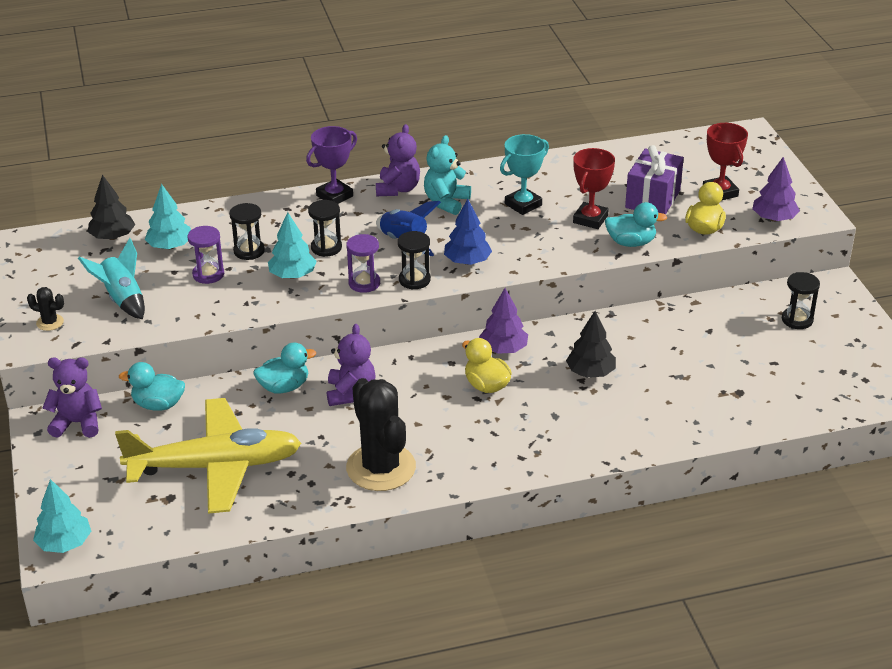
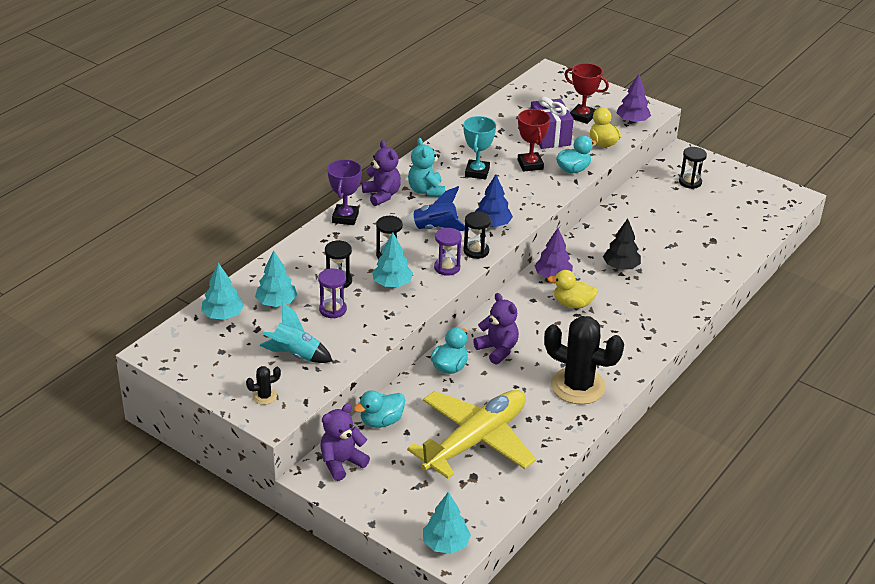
camera: 40 degrees left, 0 degrees up
(112, 237) = (223, 315): black tree -> turquoise tree

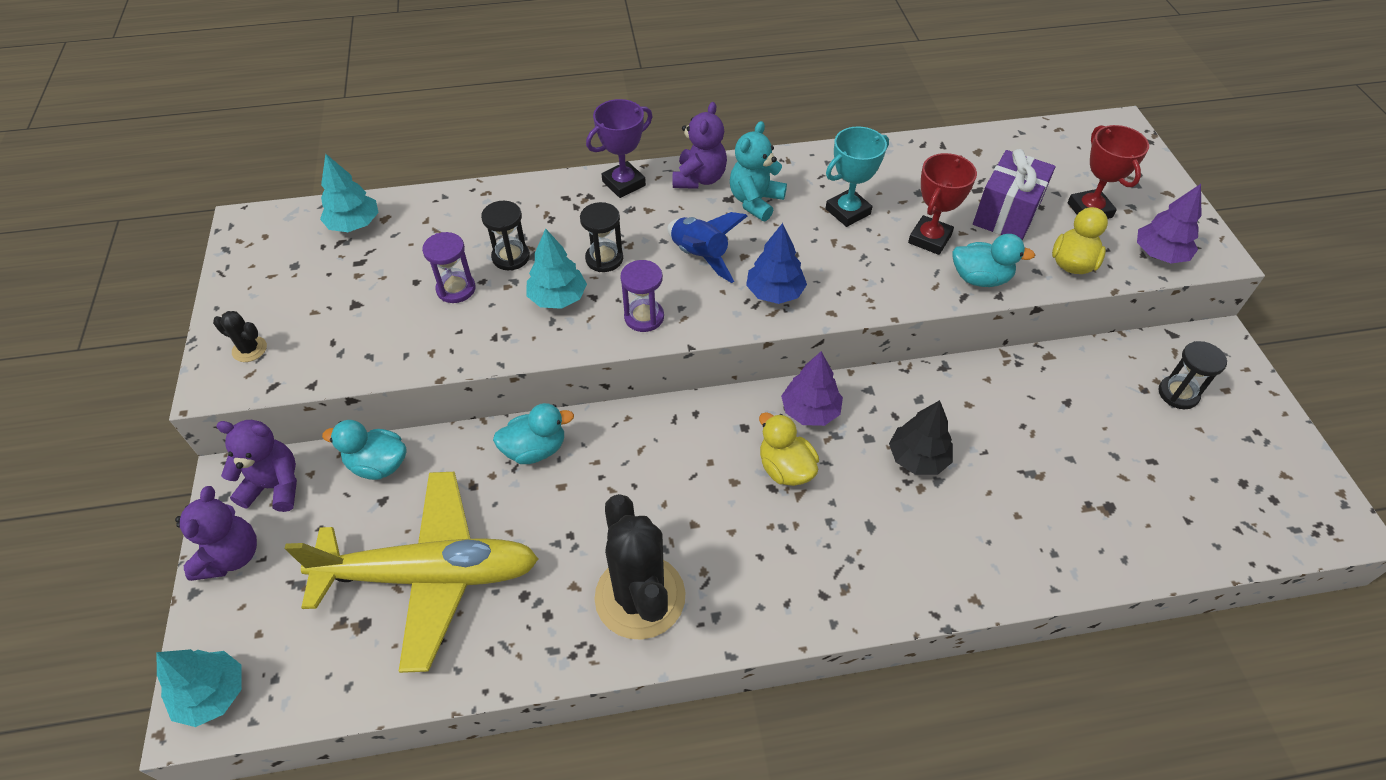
camera: 45 degrees right, 15 degrees up
(276, 303) = (418, 243): turquoise tree -> none
(295, 355) = (345, 320): turquoise rocket -> none
(476, 251) = (707, 317): black hourglass -> none
(497, 350) = (615, 466): purple teddy bear -> purple teddy bear (231, 556)

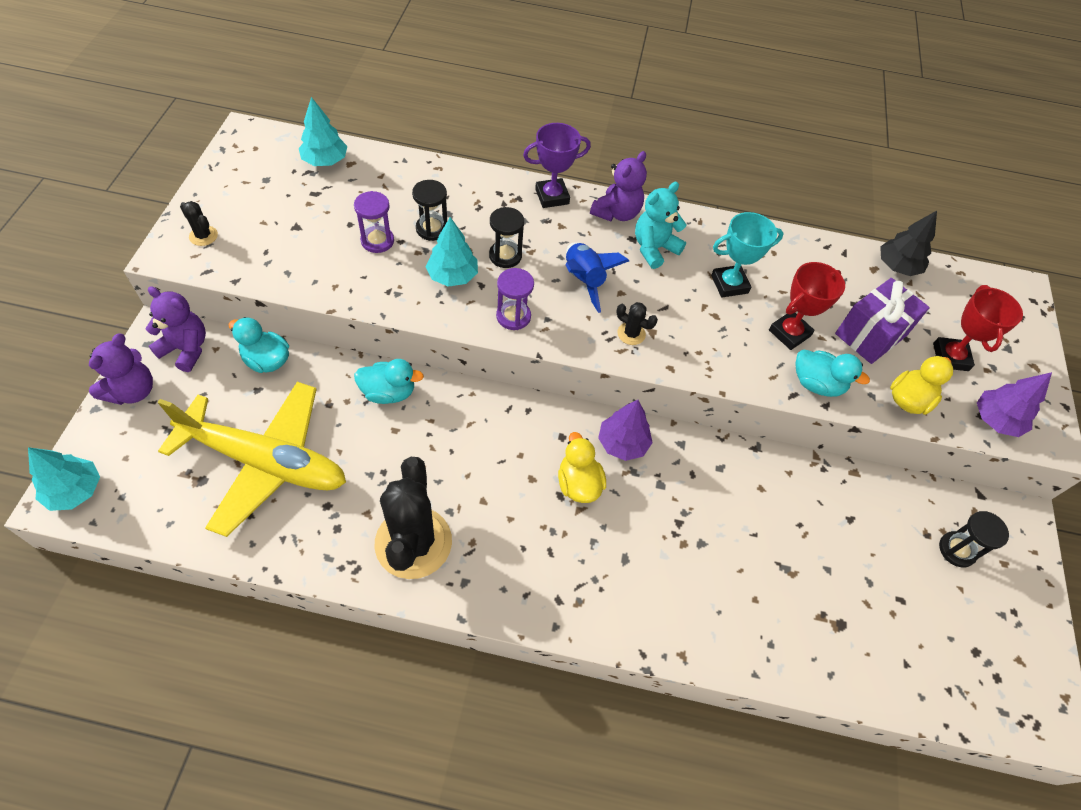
camera: 15 degrees right, 5 degrees up
(775, 293) = (631, 334): blue tree -> black cactus
(917, 458) = (693, 517): black tree -> black tree (897, 266)

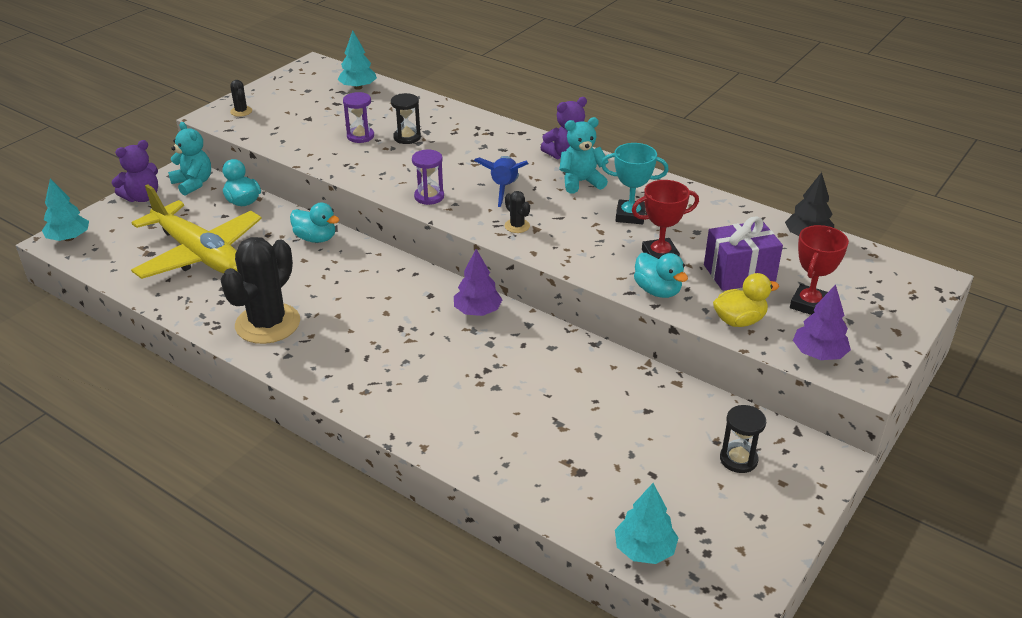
camera: 30 degrees right, 20 degrees down
(186, 349) = (193, 183): purple teddy bear -> turquoise teddy bear
(452, 276) = (401, 165): turquoise tree -> turquoise tree (644, 550)
(505, 256) = (451, 162): black hourglass -> none
(552, 196) = (519, 136): purple trophy -> none
(578, 484) = (421, 325): yellow duck -> none

